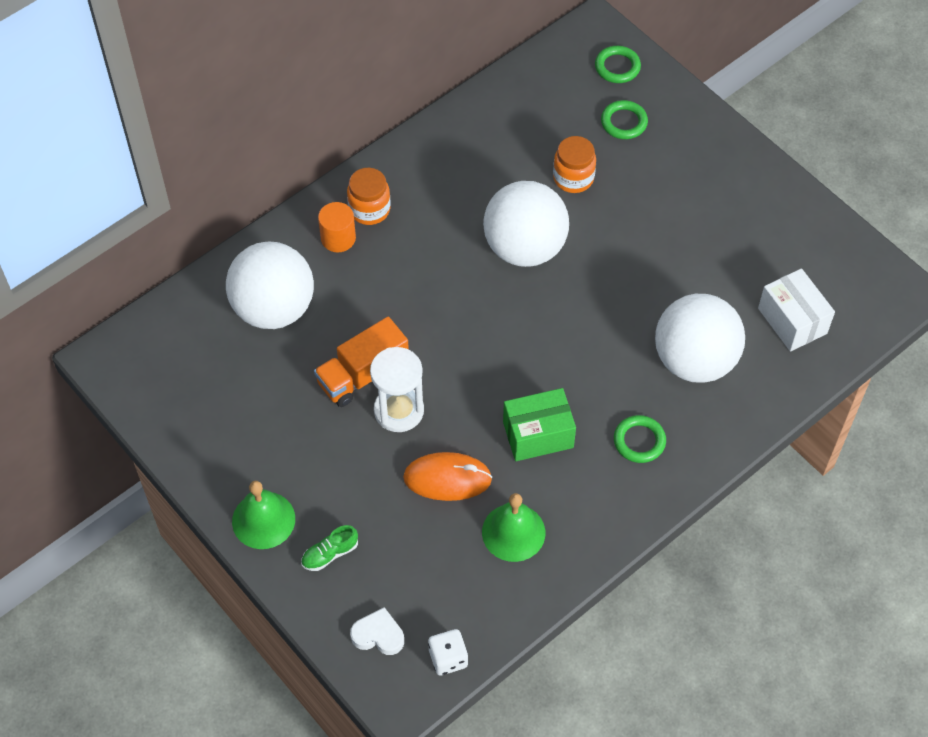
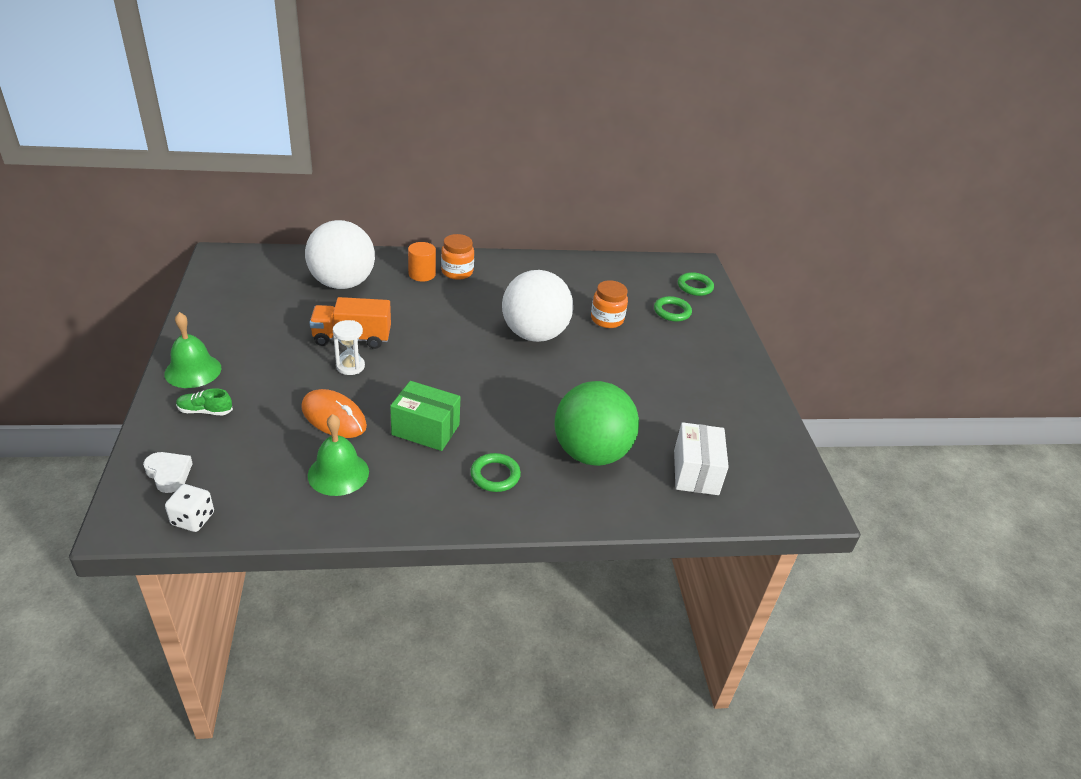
camera: 30 degrees right, 20 degrees down
(399, 410) = (350, 366): white hourglass -> white hourglass, size x0.66
(694, 360) = (591, 453): white ball -> green ball

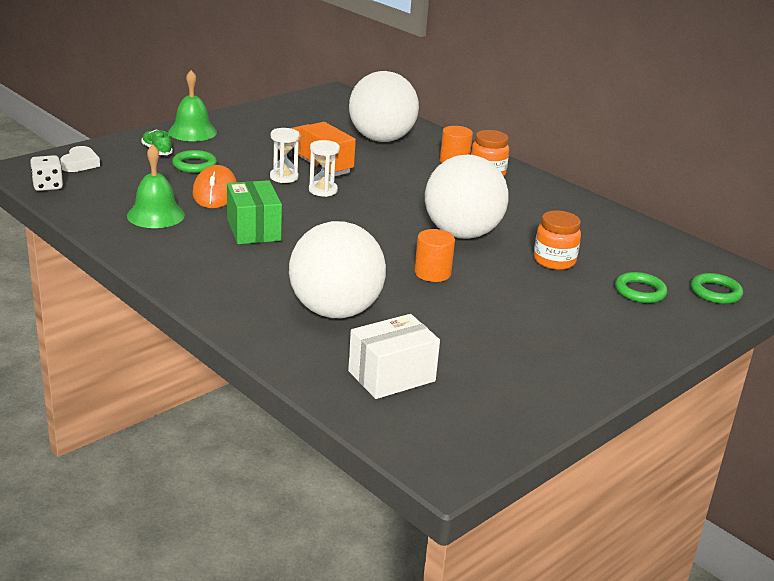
camera: 55 degrees right, 10 degrees down
(397, 359) = (323, 190): none -> white hourglass
(495, 475) = (240, 276): green ring -> green ring (194, 165)
(577, 378) = (432, 273): none -> orange cylinder
(591, 453) = (335, 311): green ball -> white ball

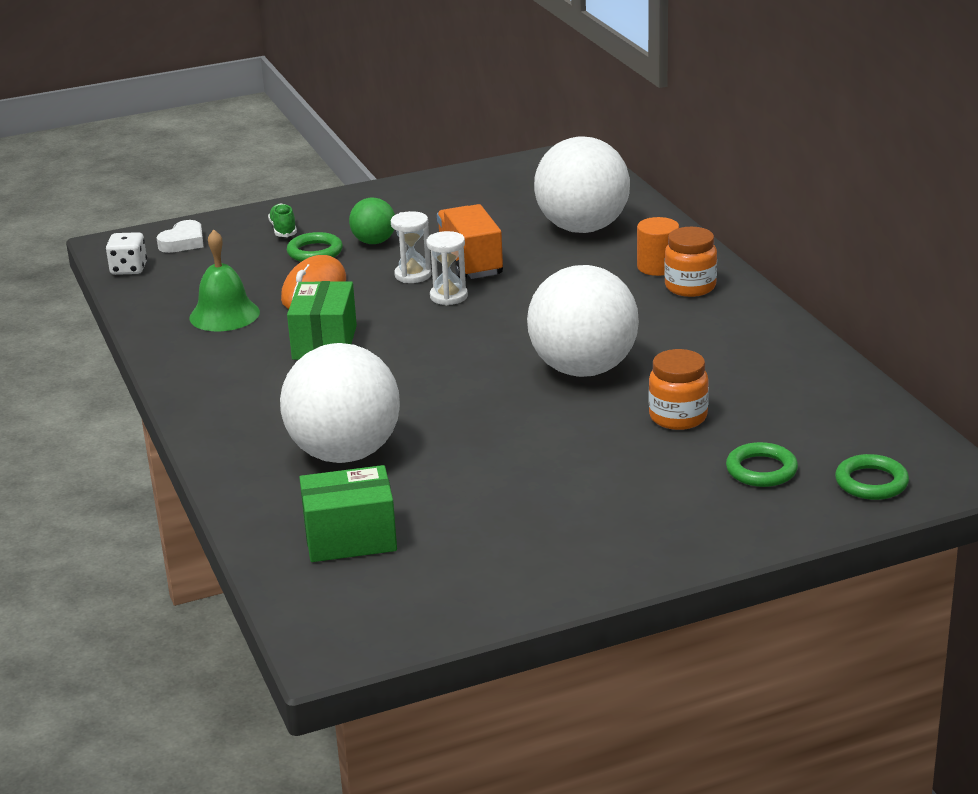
camera: 25 degrees right, 0 degrees up
(192, 132) = (344, 206): green bell -> none
(235, 155) = (374, 242): none -> green ball
(391, 376) = (350, 538): white box -> green box
(432, 273) = (502, 418): orange cylinder -> none

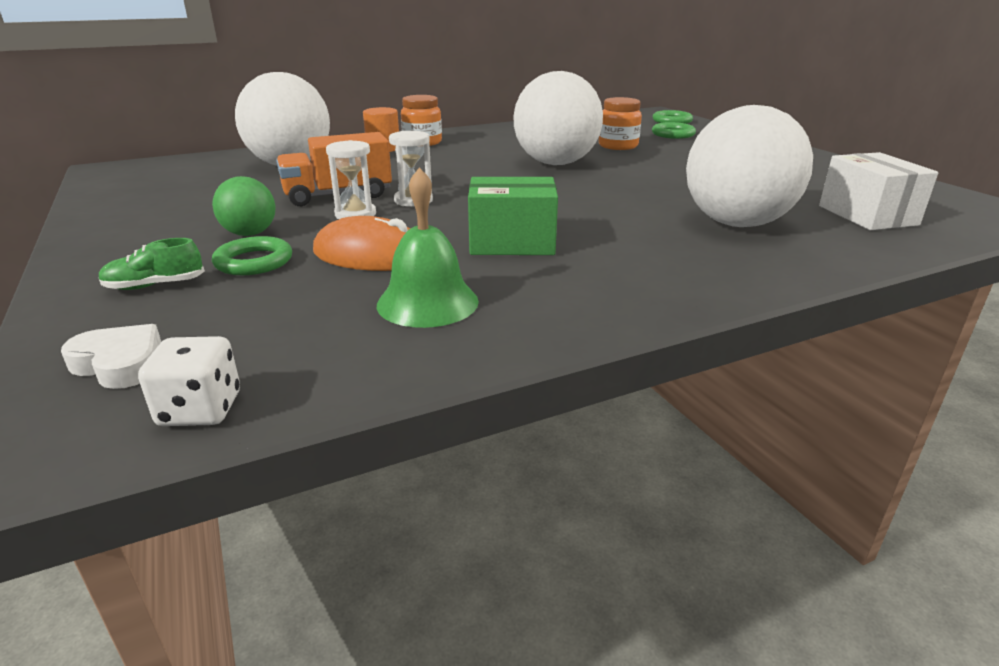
camera: 95 degrees left, 0 degrees up
(350, 538) = (867, 215): green box -> white box

